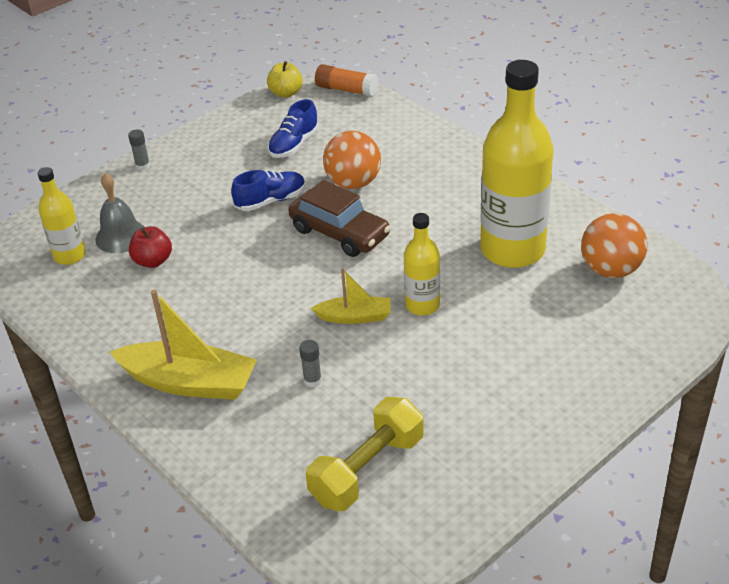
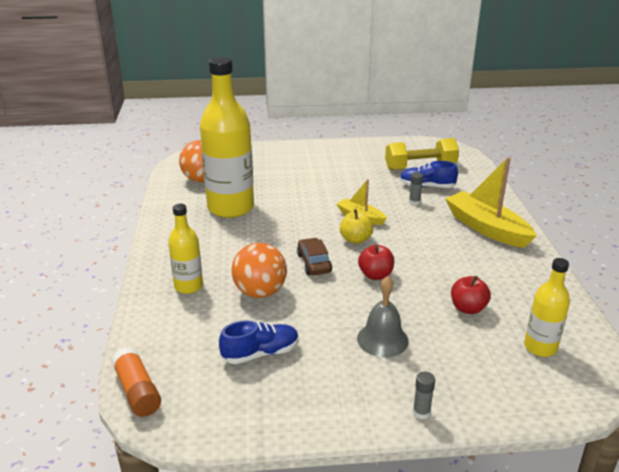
camera: 145 degrees left, 10 degrees down
(121, 236) = (484, 343): grey bell -> grey bell (382, 339)
(267, 251) = (375, 275): none -> red apple
(271, 201) = (335, 310): blue shoe -> blue shoe (426, 186)
(286, 93) = (193, 426): yellow apple -> yellow apple (355, 239)
(340, 233) = (314, 263): brown car -> brown car, size x0.63
(422, 305) = (317, 206): yellow bottle -> yellow bottle (188, 286)

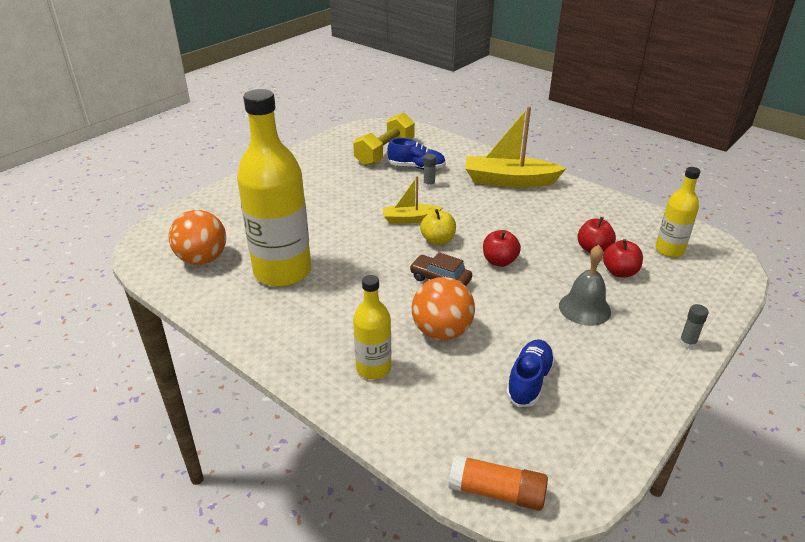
camera: 45 degrees left, 5 degrees up
(426, 186) = (416, 167): blue shoe -> blue shoe turned 135 degrees counterclockwise
(459, 335) = (619, 272): none -> red apple

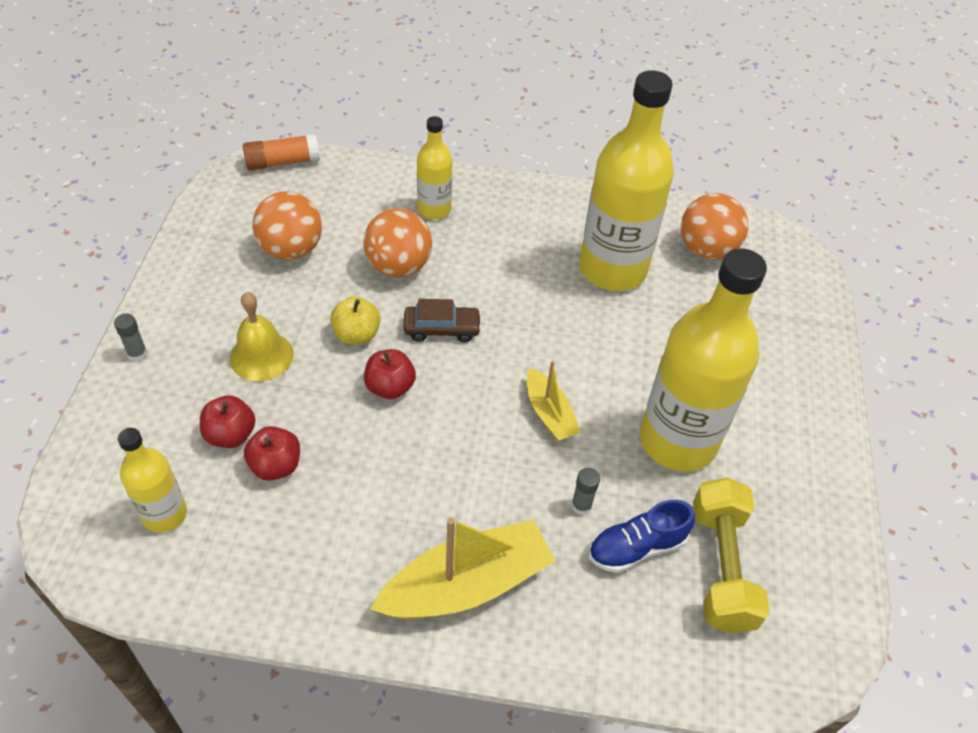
camera: 145 degrees right, 15 degrees up
(352, 189) = (677, 441): none -> yellow bottle
(410, 219) = (549, 414): yellow boat -> yellow boat turned 105 degrees clockwise
(438, 240) = (486, 389): yellow apple -> yellow apple (357, 334)
(529, 381) = (291, 250): blue shoe -> orange ball
(584, 308) = (261, 356): grey bell -> yellow bell

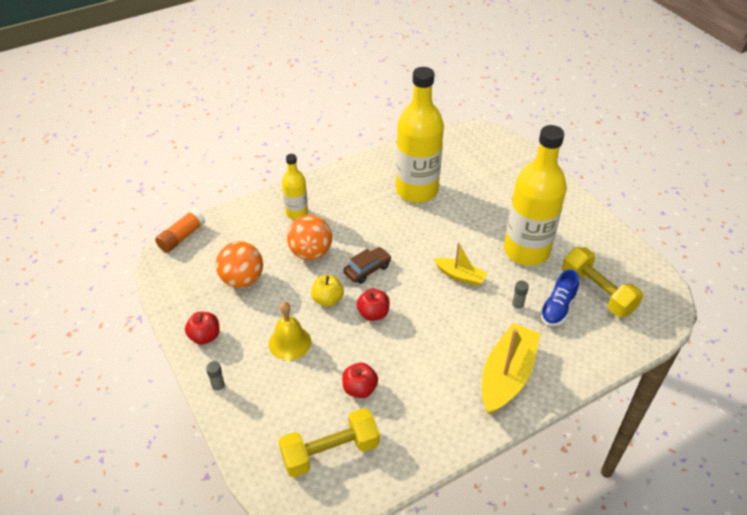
camera: 35 degrees left, 5 degrees down
(165, 514) = (330, 452): yellow bottle -> yellow dumbbell
(230, 435) = (319, 391): red apple -> red apple (205, 336)
(706, 250) = (449, 156): orange ball -> none

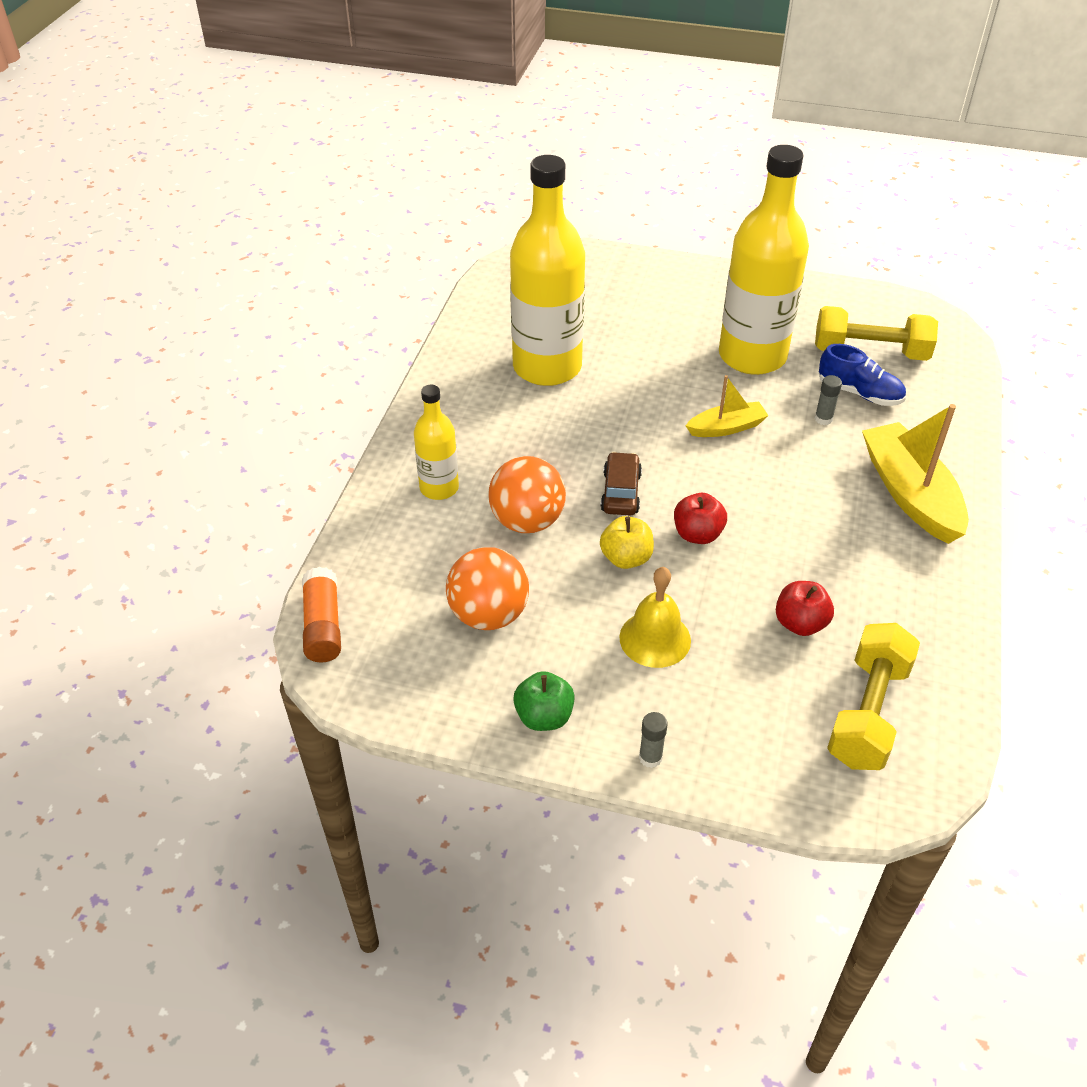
camera: 45 degrees left, 0 degrees up
(205, 336) = (544, 716): red apple -> green apple
(557, 308) = (859, 393): blue shoe -> blue shoe turned 45 degrees counterclockwise

